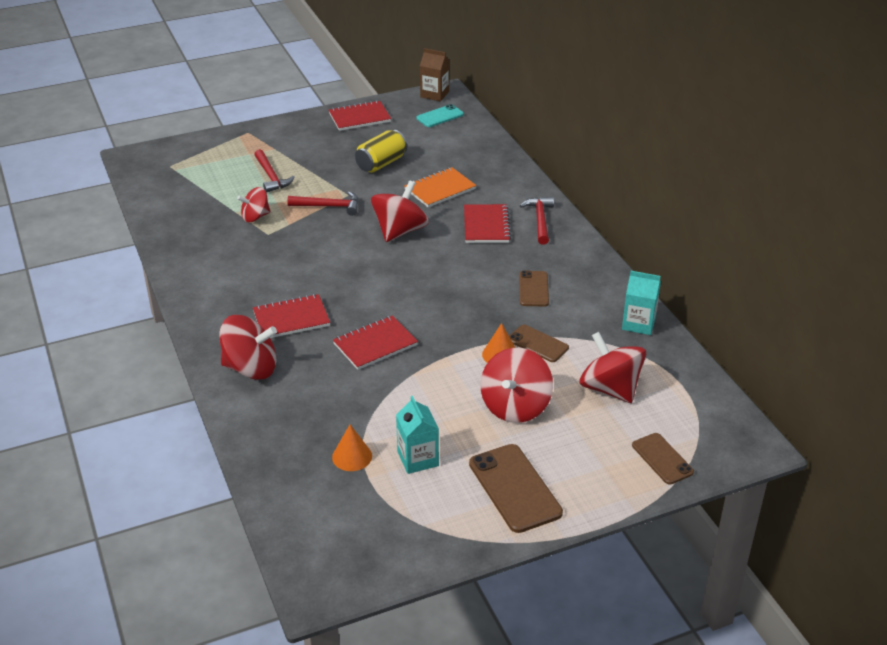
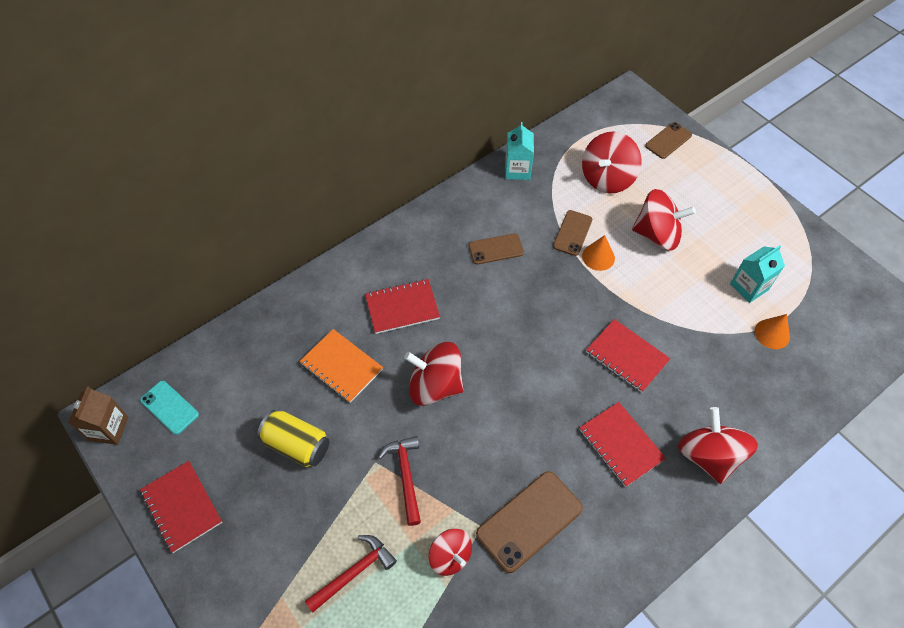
camera: 105 degrees left, 20 degrees up
(515, 488) = (744, 219): brown phone -> brown phone (529, 521)
(540, 220) = (380, 263): red hammer -> none

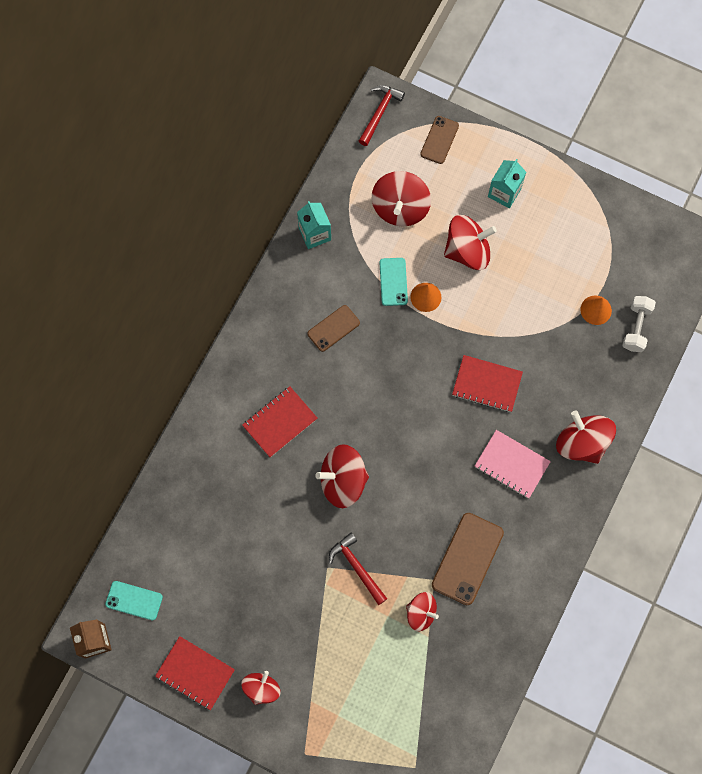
camera: 25 degrees left, 15 degrees up
(238, 557) = (261, 688): none -> red spinning top
(297, 445) = (257, 583): yellow can -> none
(341, 367) = (257, 500): orange notebook -> none
(354, 572) = (355, 658): red hammer -> red hammer (379, 113)
(572, 233) = (393, 282): brown phone -> turquoise phone
(620, 445) = (511, 465): red notebook -> pink notebook
(749, 287) = (563, 271): turquoise carton -> turquoise carton (504, 192)
(811, 367) = (636, 327): none -> white dumbbell

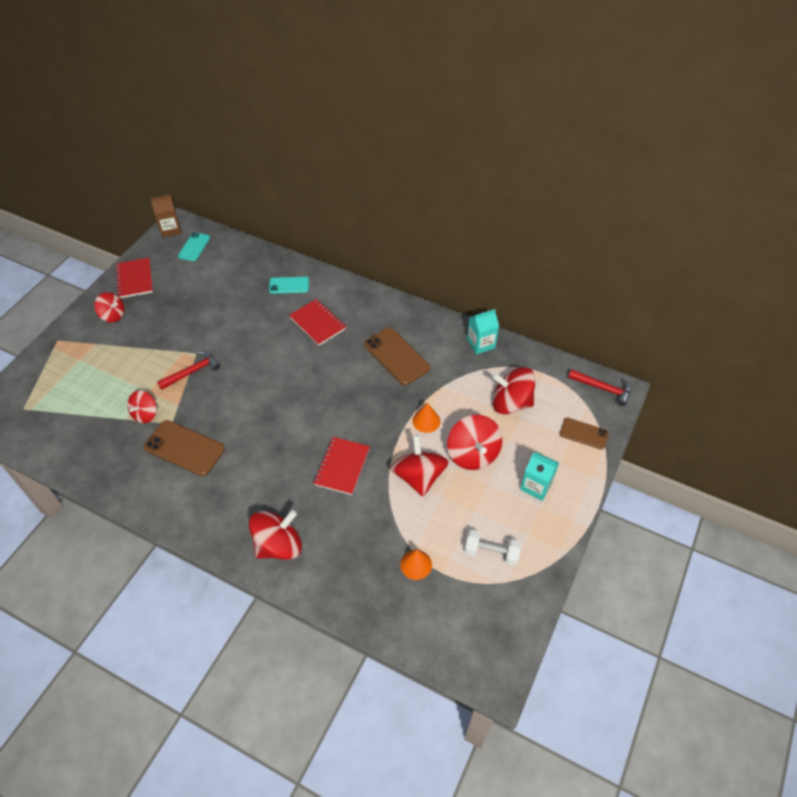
camera: 90 degrees right, 20 degrees down
(195, 673) = (134, 279): red notebook -> red notebook turned 45 degrees counterclockwise
(333, 328) = (396, 356): brown phone -> brown phone, size x1.63
(343, 481) = (265, 362): red spinning top -> red spinning top (418, 477)
(393, 282) = (440, 397): turquoise phone -> turquoise phone (289, 285)
(511, 465) = (264, 484): pink notebook -> none
(636, 327) = (397, 603): white dumbbell -> white dumbbell (491, 552)

